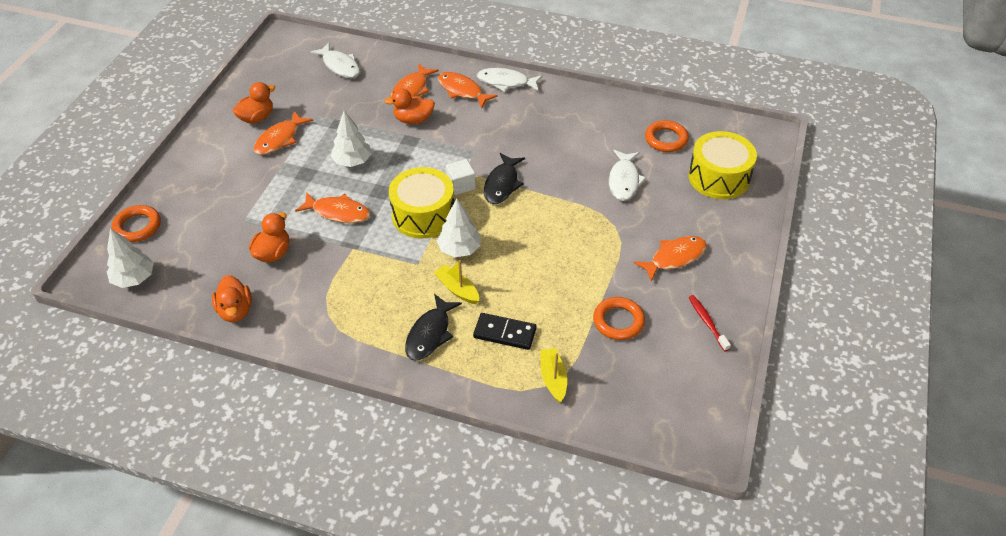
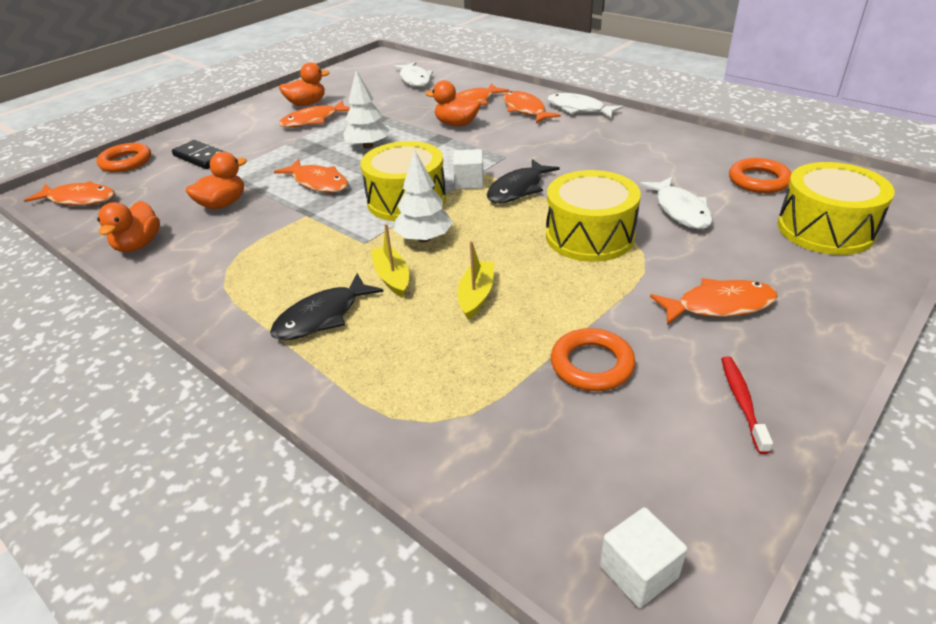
camera: 25 degrees right, 10 degrees down
(134, 278) = (79, 199): white tree -> orange fish
(504, 333) = (418, 339): black domino -> black domino (201, 157)
(553, 378) = (448, 414): yellow boat -> yellow boat (476, 295)
(573, 219) = (589, 236): none -> yellow drum
(624, 181) = (680, 210): white fish -> white fish turned 45 degrees counterclockwise
(689, 431) = (638, 571): none -> white cube

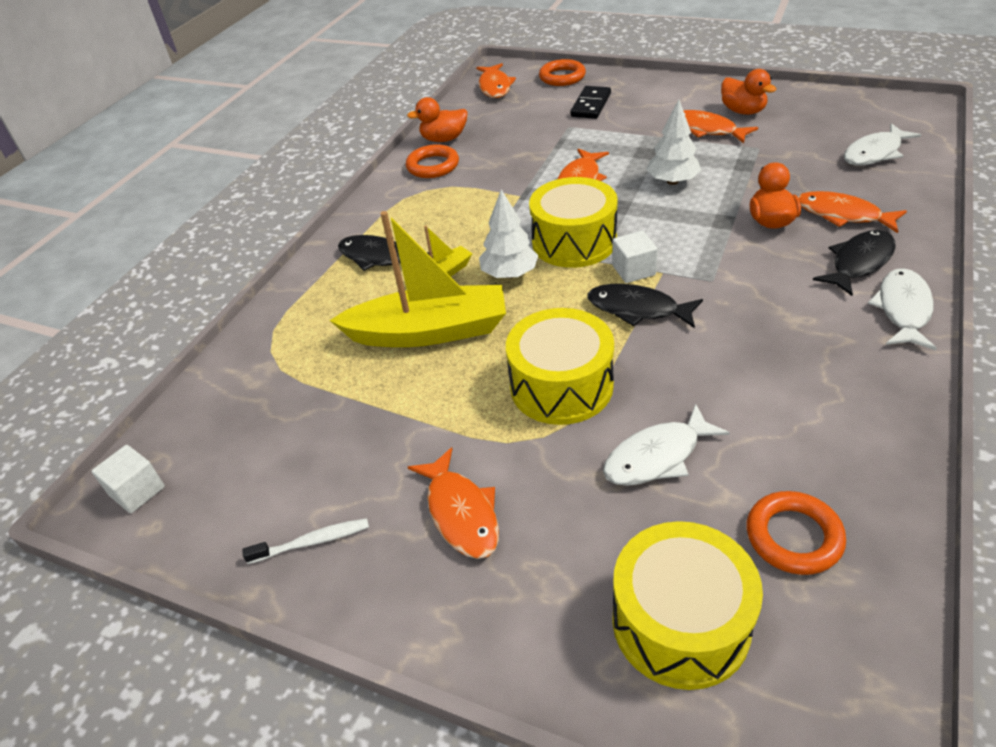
camera: 75 degrees right, 5 degrees up
(223, 204) = (518, 149): orange duck -> none
(476, 295) = (429, 331): yellow boat -> yellow boat, size x2.11
(525, 110) = (859, 263): orange fish -> black fish
(592, 364) = (347, 427): orange ring -> orange ring (433, 166)
(742, 402) = (312, 542): red toothbrush -> white toothbrush

